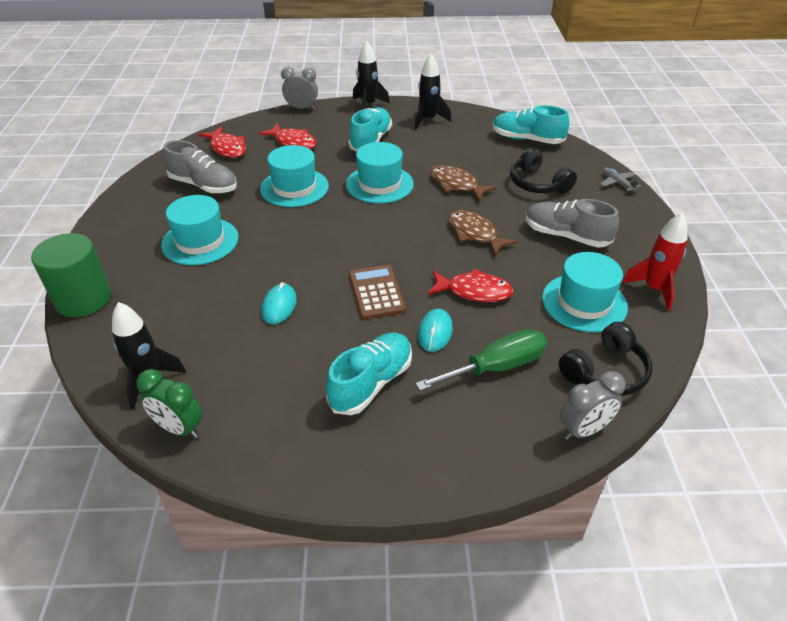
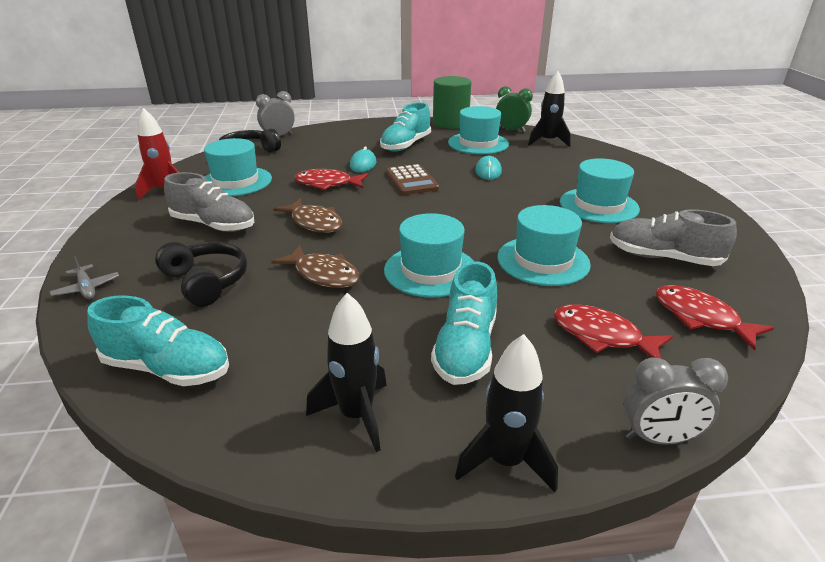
camera: 175 degrees right, 10 degrees down
(83, 299) = (647, 169): green cylinder -> green cylinder (450, 123)
(258, 382) = (478, 143): none -> turquoise hat
(496, 367) = (322, 153): green screwdriver -> none

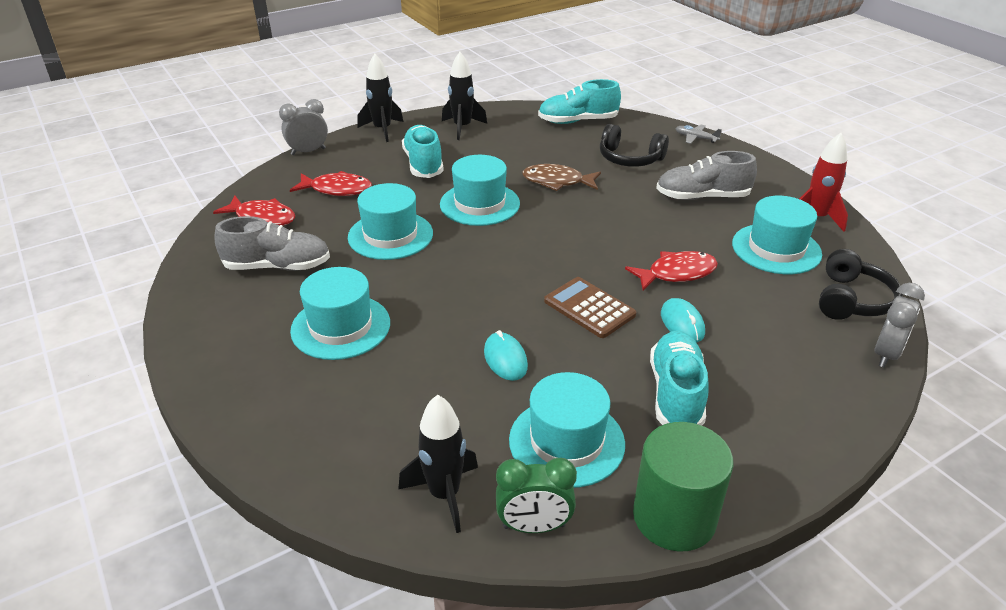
camera: 155 degrees right, 5 degrees up
(314, 223) = (622, 221): brown fish -> none

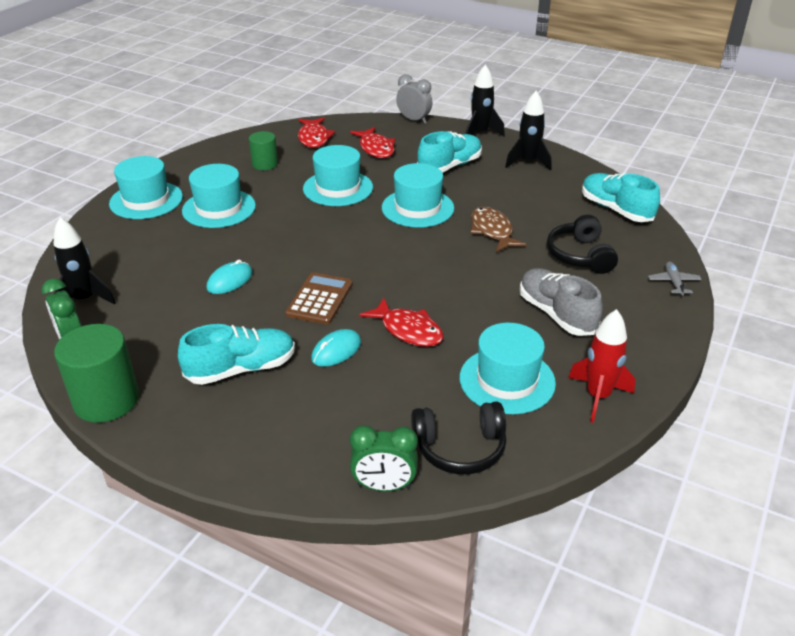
camera: 60 degrees right, 0 degrees up
(278, 266) = (265, 164): grey shoe -> green cylinder
(566, 442) = (157, 332): turquoise hat -> turquoise hat (146, 200)
(886, 354) = (384, 486): grey clock -> green clock

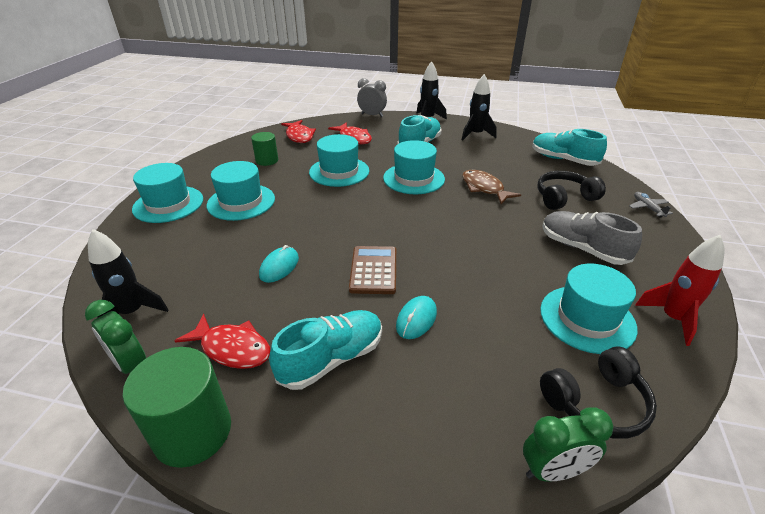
camera: 15 degrees left, 0 degrees up
(408, 330) = (470, 286): red fish -> red fish (232, 348)
(579, 256) = (564, 198): black headphones -> black headphones turned 90 degrees clockwise

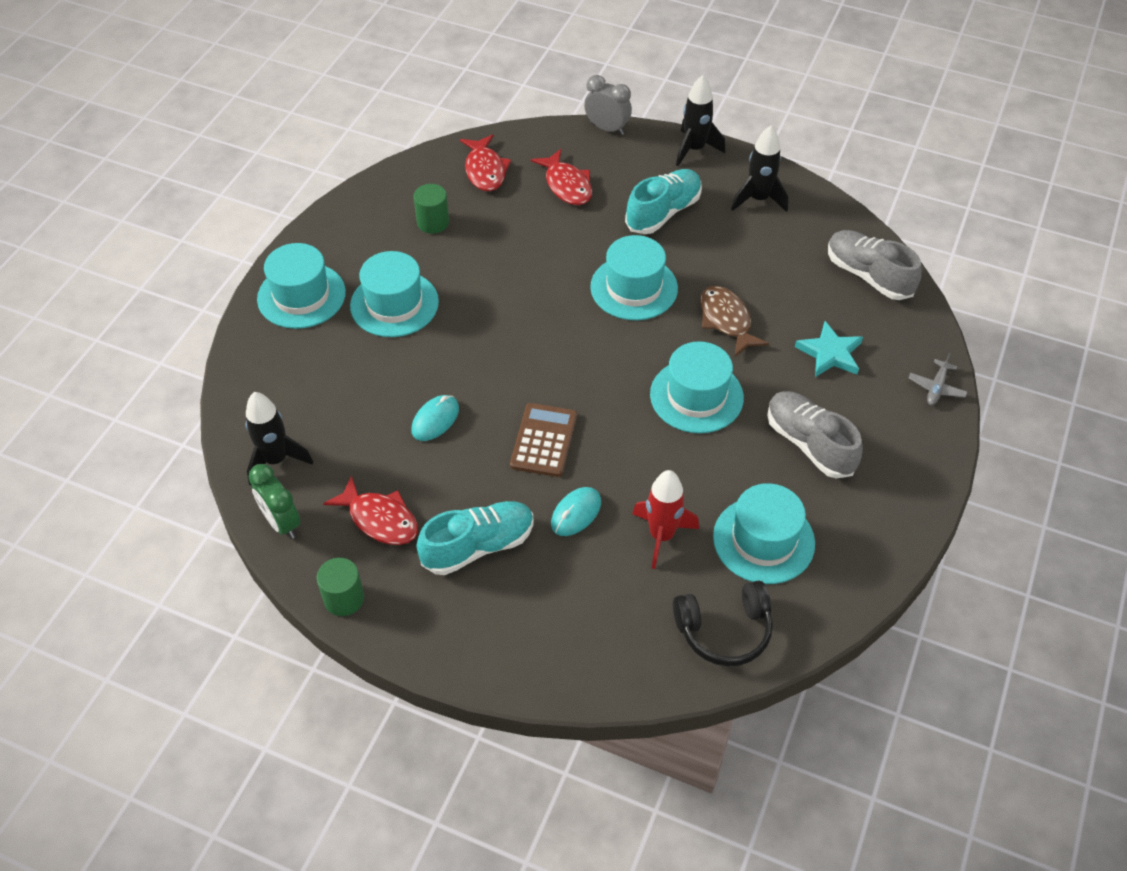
camera: 10 degrees right, 15 degrees up
(193, 432) = (344, 598): green cylinder -> green cylinder, size x0.60
(339, 171) = (532, 260): turquoise hat -> turquoise hat (696, 396)
(553, 470) = (654, 682): green clock -> none
(563, 160) = (868, 275): turquoise shoe -> grey shoe
(564, 198) = (830, 353): black headphones -> turquoise star
(647, 208) = (936, 388): grey plane -> grey plane turned 150 degrees counterclockwise
(672, 319) = (859, 554): red rocket -> red rocket (661, 536)

